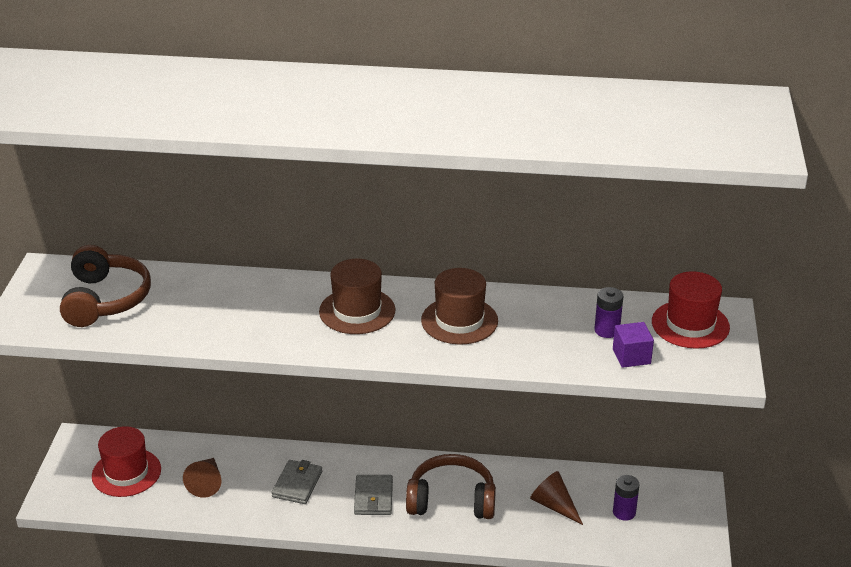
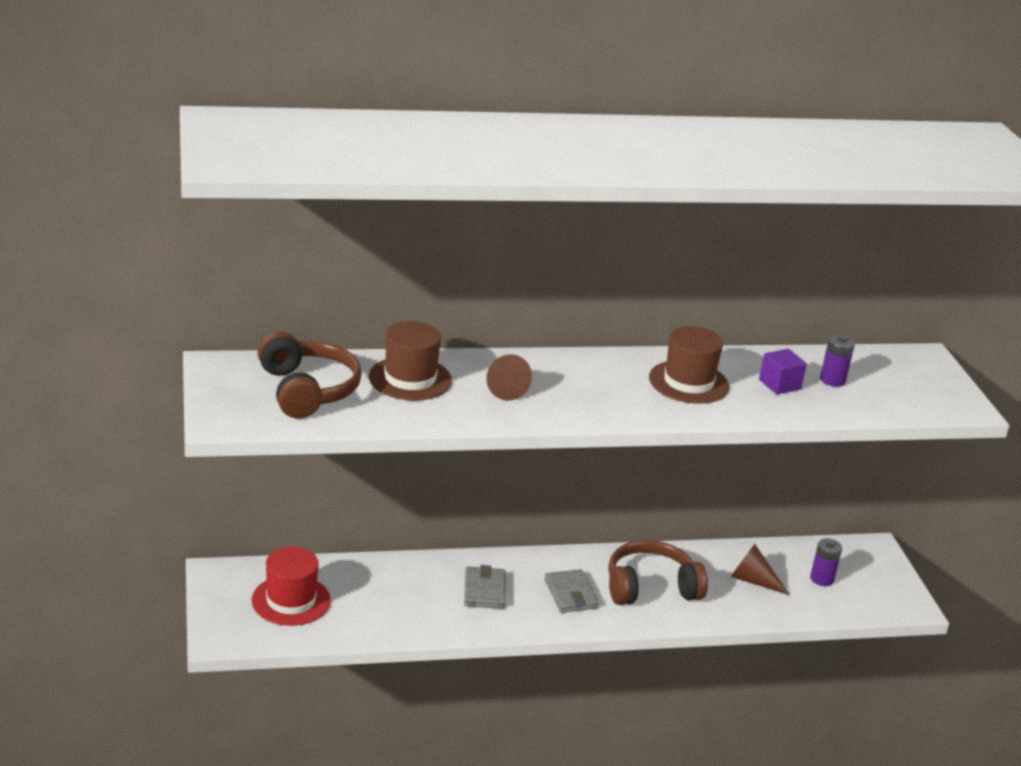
camera: 20 degrees left, 5 degrees down
(206, 483) = (386, 600): brown cone -> brown cone (503, 387)
(357, 311) = (582, 381): brown hat -> brown hat (410, 379)
(631, 356) = (870, 401): purple cube -> purple cube (779, 384)
(690, 324) = (904, 369): red hat -> none

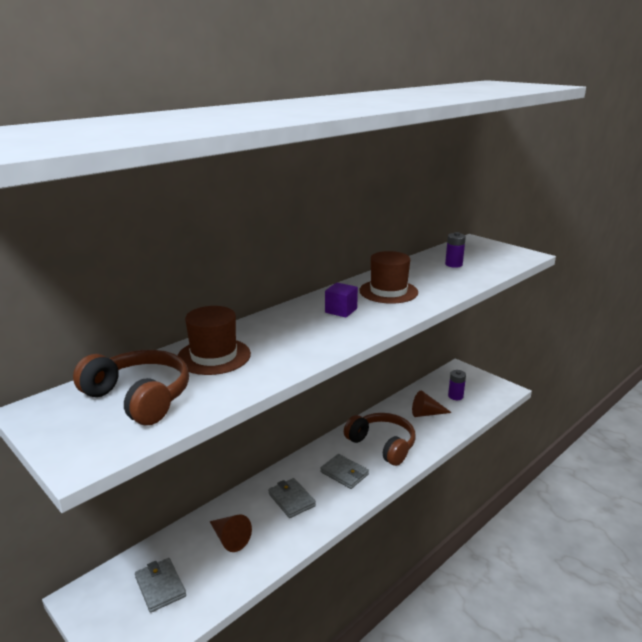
camera: 30 degrees left, 5 degrees down
(291, 600) = (160, 586): red hat -> grey wallet
(503, 387) = (286, 336): brown cone -> brown cone (230, 539)
(650, 587) = (382, 445): brown headphones -> brown headphones turned 90 degrees clockwise
(779, 384) = (434, 275): purple cube -> purple cube (341, 310)

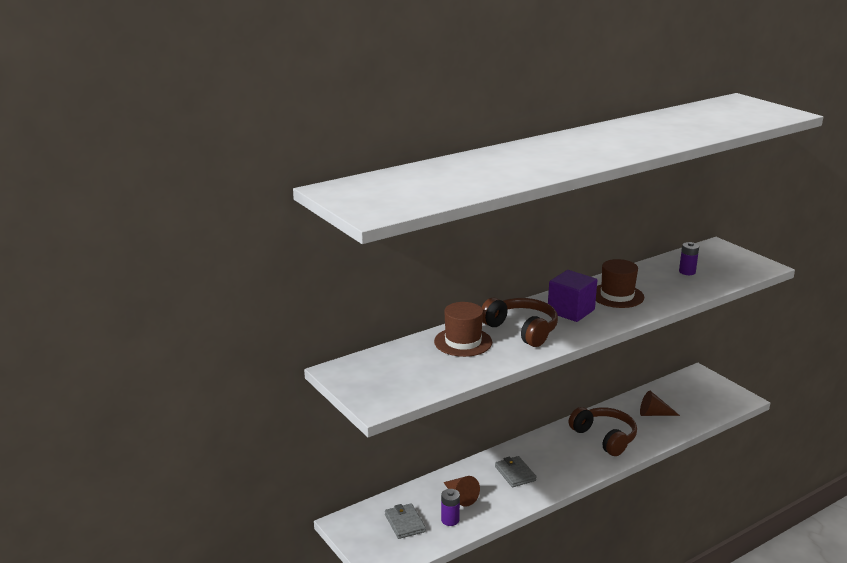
camera: 10 degrees right, 0 degrees up
(139, 397) = (409, 368): brown headphones -> brown headphones (522, 330)
(341, 310) = (571, 311): purple cube -> purple cube, size x1.65
(344, 473) = (565, 458): grey wallet -> none
(455, 396) = (687, 400): purple battery -> purple battery (450, 520)

